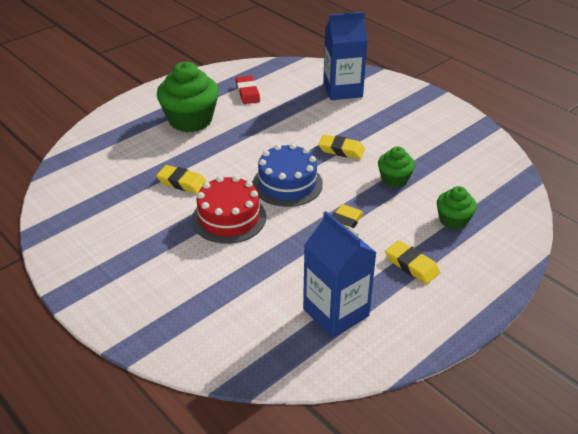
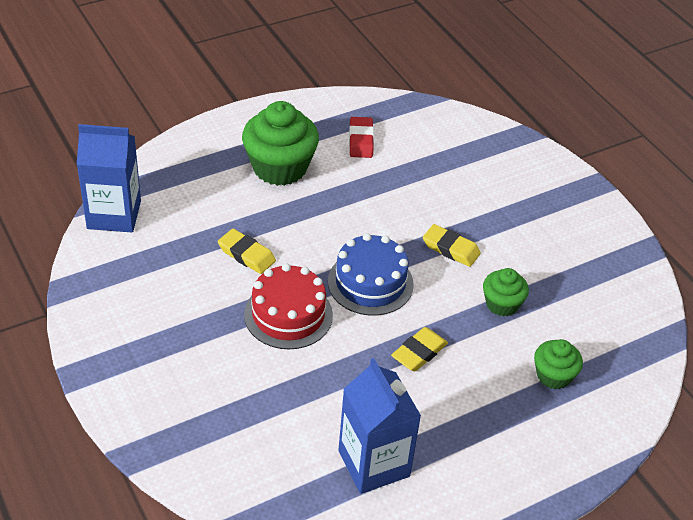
camera: 10 degrees right, 5 degrees up
(342, 90) = (481, 160): blue carton -> blue carton (114, 215)
(411, 265) = (481, 424): yellow eraser -> none

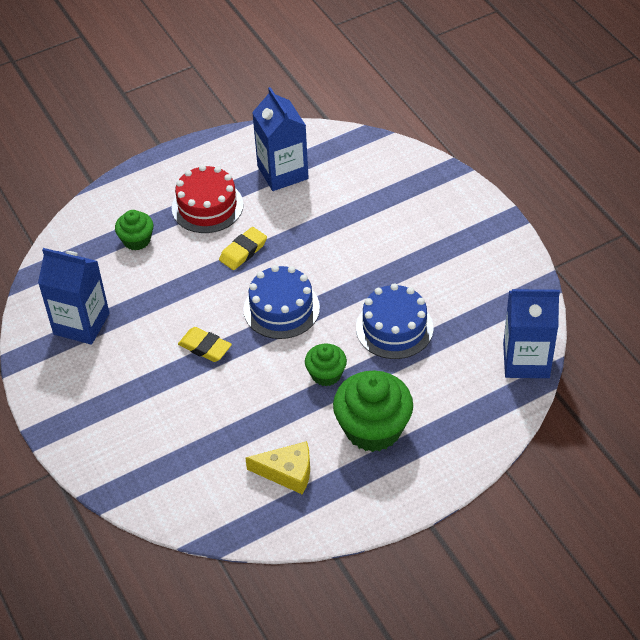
camera: 175 degrees left, 5 degrees up
(246, 254) = (394, 328): yellow eraser -> blue cake
(288, 314) = (352, 275): red cake -> red cake (207, 206)
(361, 140) = (287, 472): red eraser -> yellow cheese
(502, 304) = (167, 296): green cupcake -> green cupcake (326, 374)
(590, 281) = (81, 323): none -> blue carton

